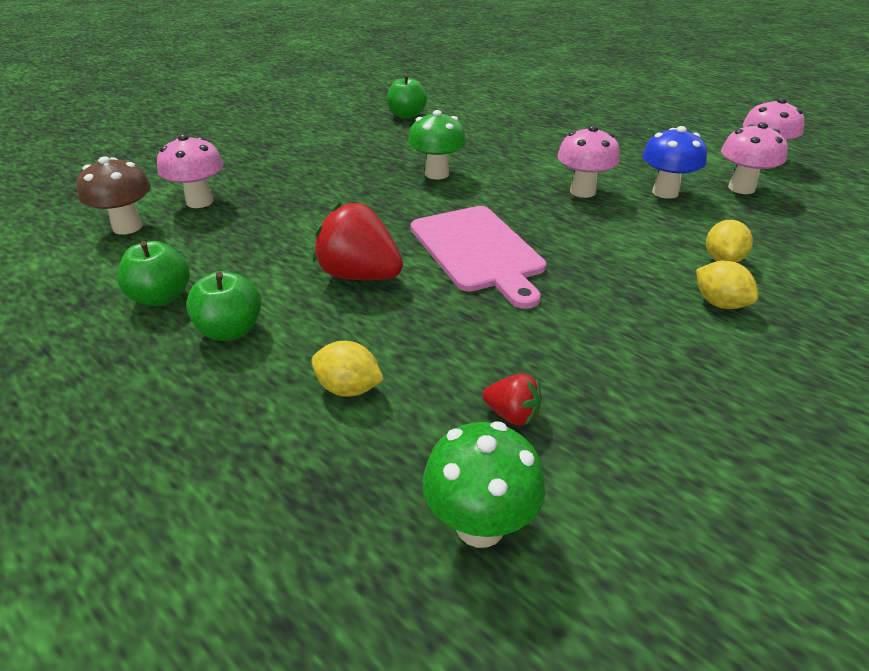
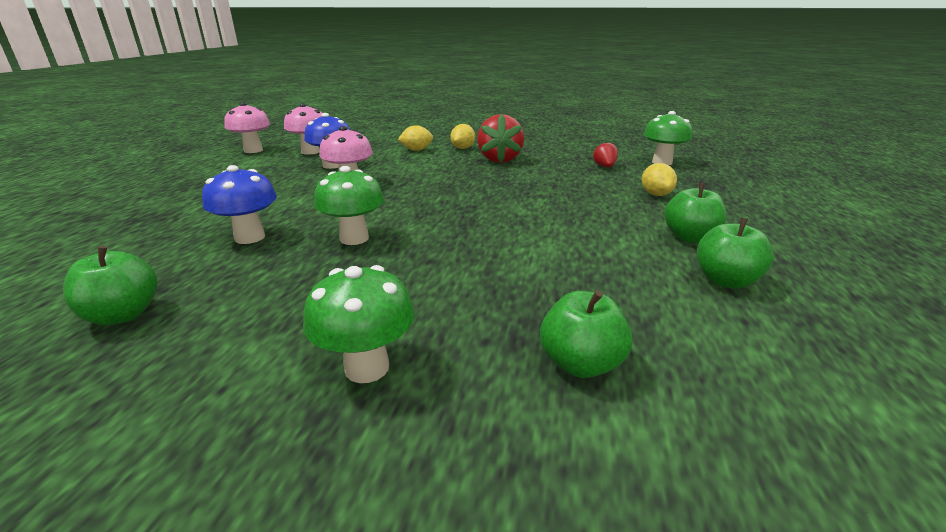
camera: 120 degrees left, 10 degrees down
(127, 227) = (712, 387): brown mushroom -> none
(200, 202) = (580, 363): pink mushroom -> green apple
(282, 156) = (367, 367): none -> green mushroom
(360, 275) = (566, 220): red strawberry -> red strawberry (499, 159)
(478, 251) = (481, 196): pink cutting board -> none
(479, 144) = (250, 237): none -> blue mushroom

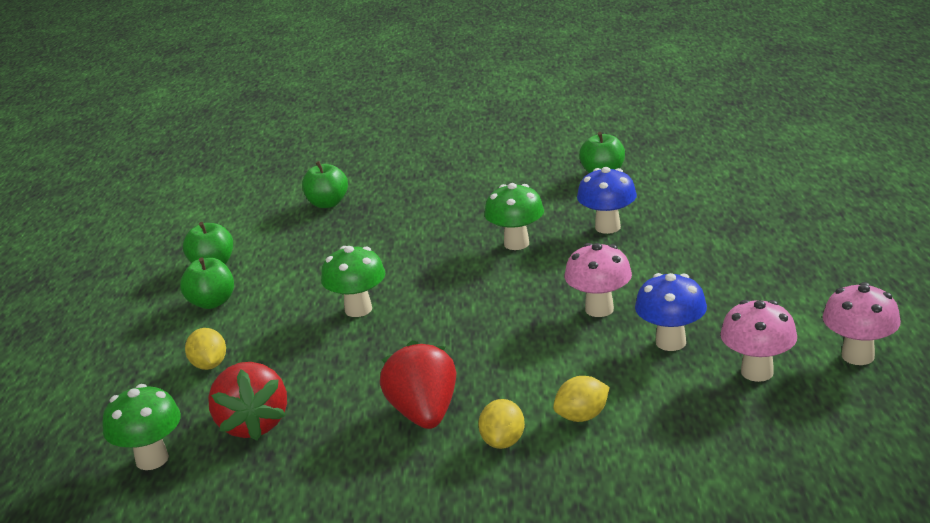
camera: 170 degrees right, 0 degrees up
(367, 367) = (437, 182): green mushroom -> green mushroom (358, 309)
(604, 167) = (253, 424): red strawberry -> red strawberry, size x1.97

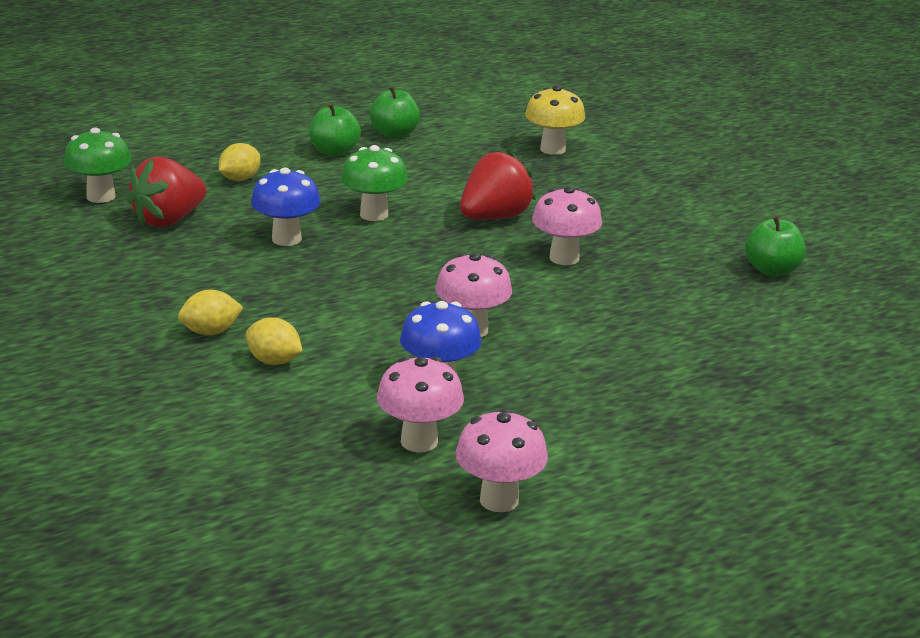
camera: 55 degrees right, 0 degrees up
(327, 203) = (552, 149): green apple -> yellow mushroom
(424, 413) = (230, 286): red strawberry -> red strawberry (494, 217)
(516, 243) = (564, 258): green mushroom -> pink mushroom
(607, 227) = (648, 299): blue mushroom -> blue mushroom (286, 239)

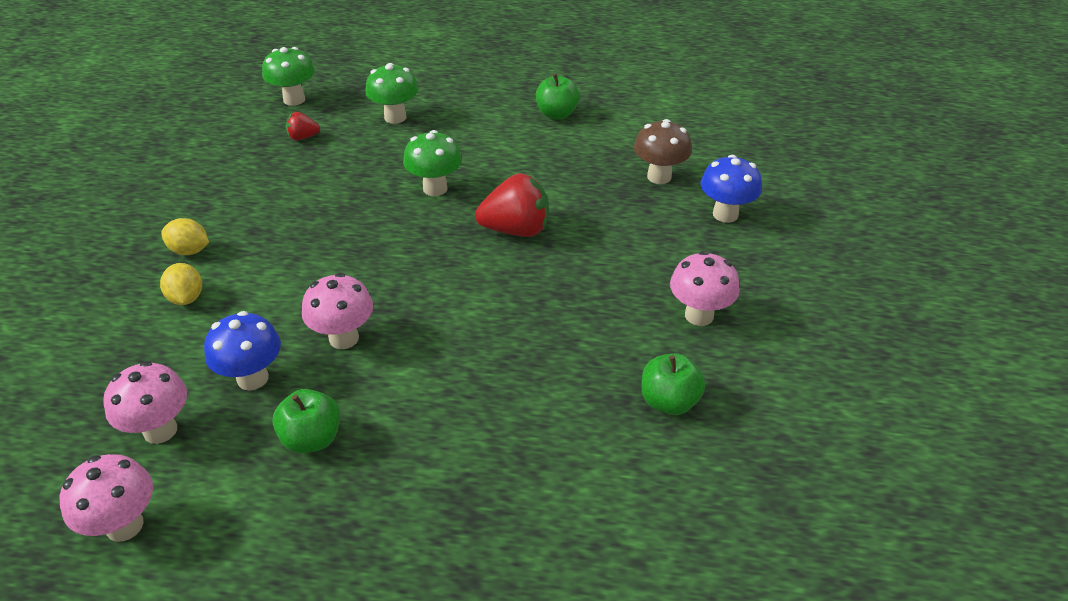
camera: 40 degrees right, 15 degrees up
(169, 220) = (303, 137): red strawberry -> red strawberry, size x0.51
(240, 179) = (395, 117): yellow lemon -> green mushroom
(286, 239) = (348, 186): blue mushroom -> blue mushroom (725, 214)
(334, 152) = (491, 116): green apple -> green apple (312, 438)
(552, 149) = (659, 176): yellow mushroom -> brown mushroom
(564, 258) = (510, 298): pink mushroom -> pink mushroom (699, 315)

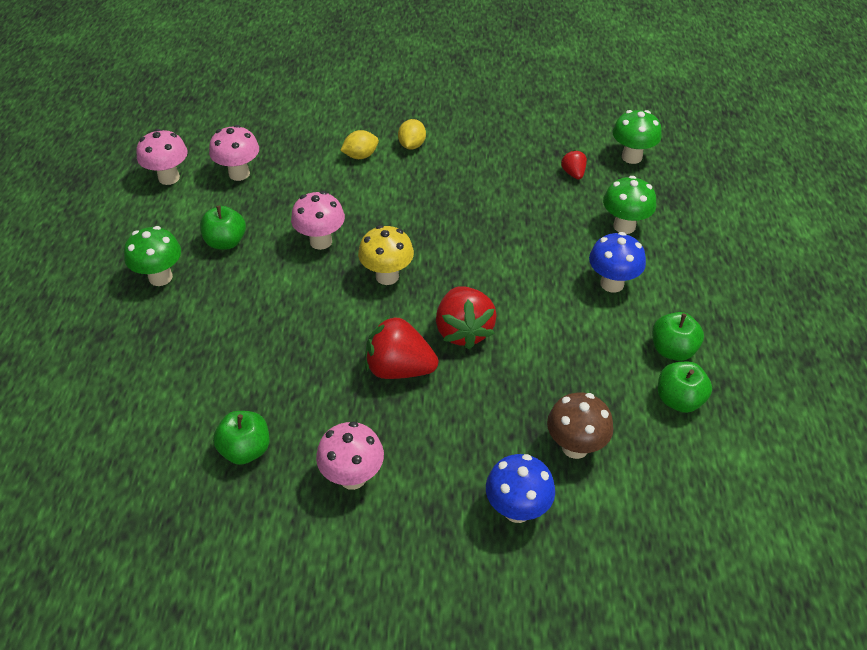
camera: 85 degrees right, 5 degrees up
(252, 378) = (282, 204): blue mushroom -> blue mushroom (612, 284)
(422, 281) = (387, 276): none -> yellow mushroom
(435, 188) = (515, 268): green mushroom -> green mushroom (160, 277)
(562, 277) = (399, 368): none -> red strawberry
(611, 119) = (679, 400): none -> green apple

